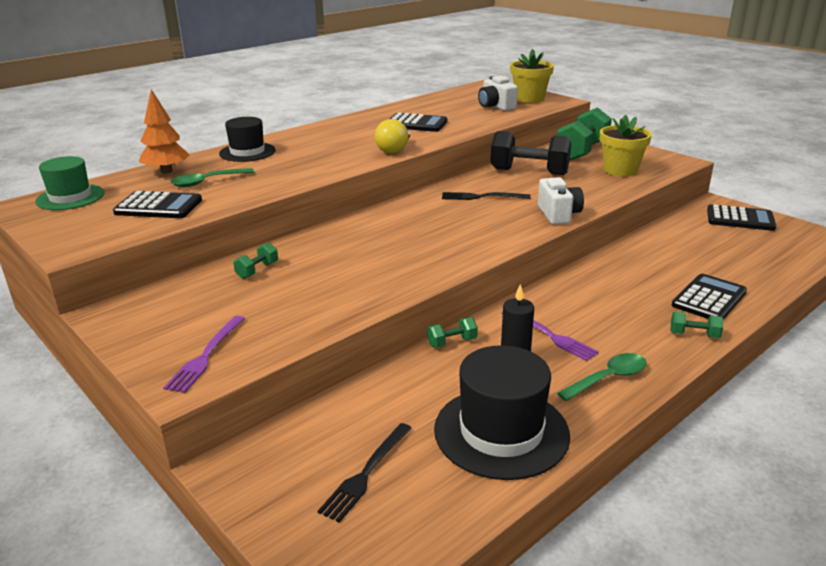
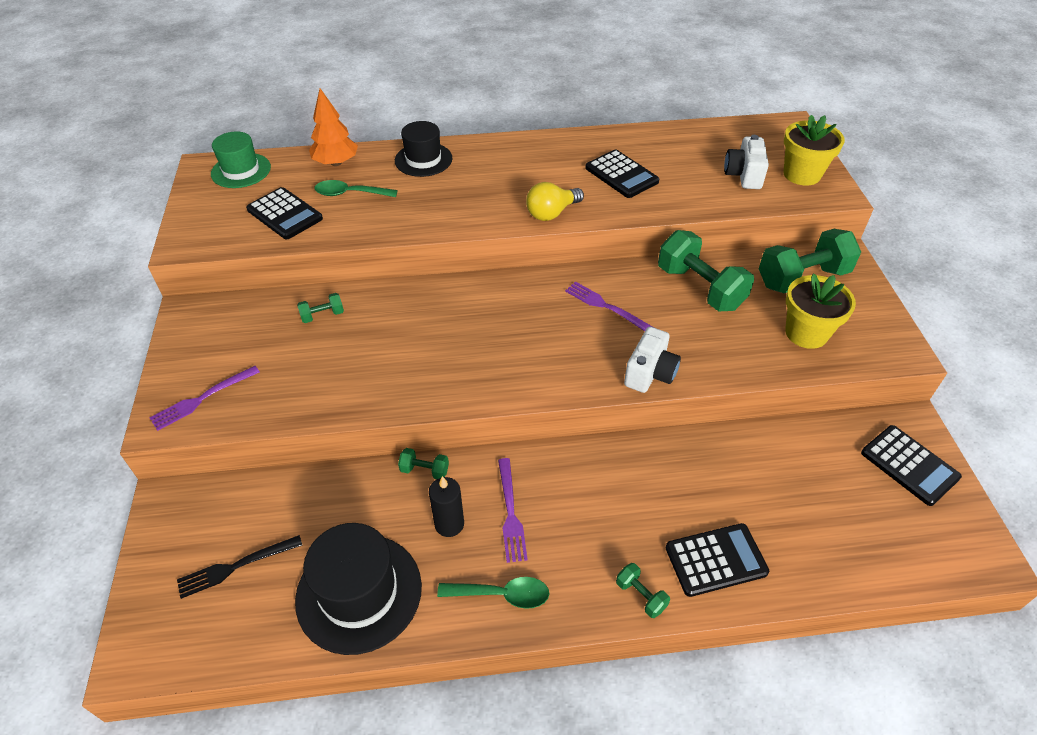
camera: 35 degrees right, 20 degrees up
(481, 197) = (605, 306): black fork -> purple fork
(529, 172) = (700, 288): black dumbbell -> green dumbbell

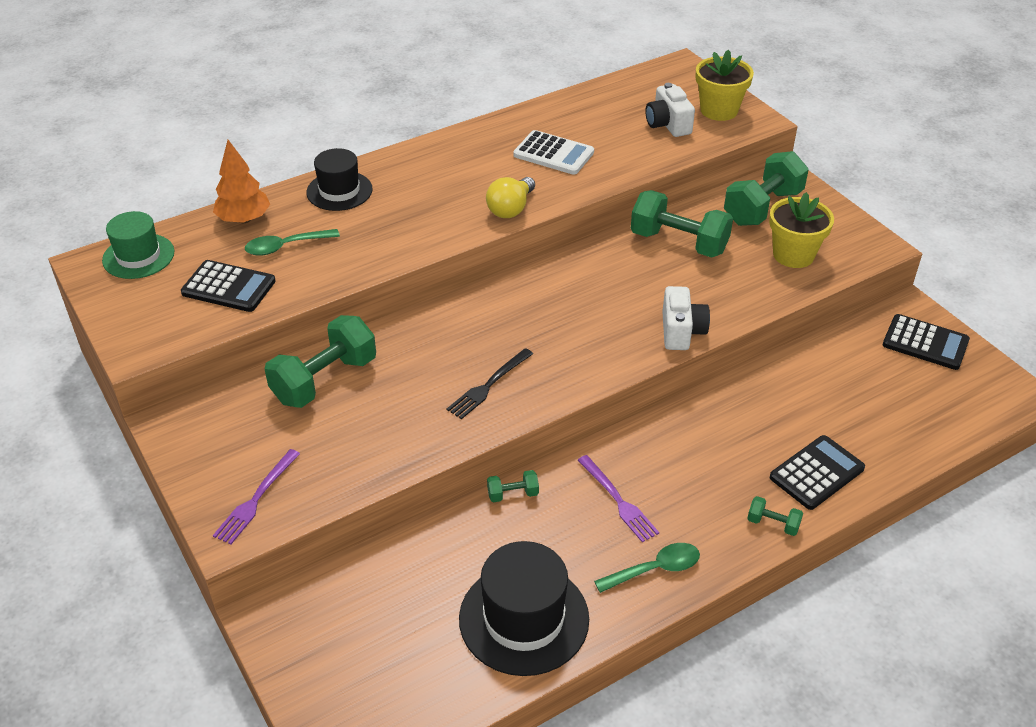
camera: 25 degrees left, 5 degrees down
(235, 567) = (386, 645): black fork -> black fork (488, 385)
(322, 315) = (324, 380): green dumbbell -> green dumbbell, size x2.23
(449, 524) = (568, 531): black candle -> none
(605, 306) = (603, 285): purple fork -> none
(621, 175) = (553, 154): black calculator -> white calculator

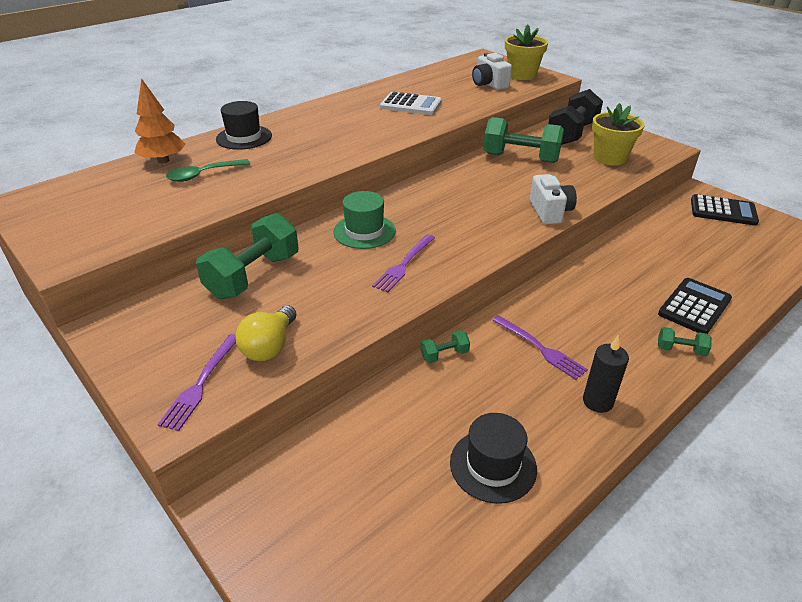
camera: 10 degrees left, 5 degrees down
(138, 256) = (66, 192): green hat -> green hat (364, 231)
(228, 287) = (154, 206): black calculator -> none
(488, 385) = (404, 264): black fork -> purple fork
(511, 209) = (389, 137): yellow light bulb -> yellow light bulb (270, 346)
(524, 618) = (493, 465): black hat -> black hat, size x0.65
(655, 569) = (597, 401): green spoon -> black candle
(762, 207) = (572, 134): green dumbbell -> black dumbbell

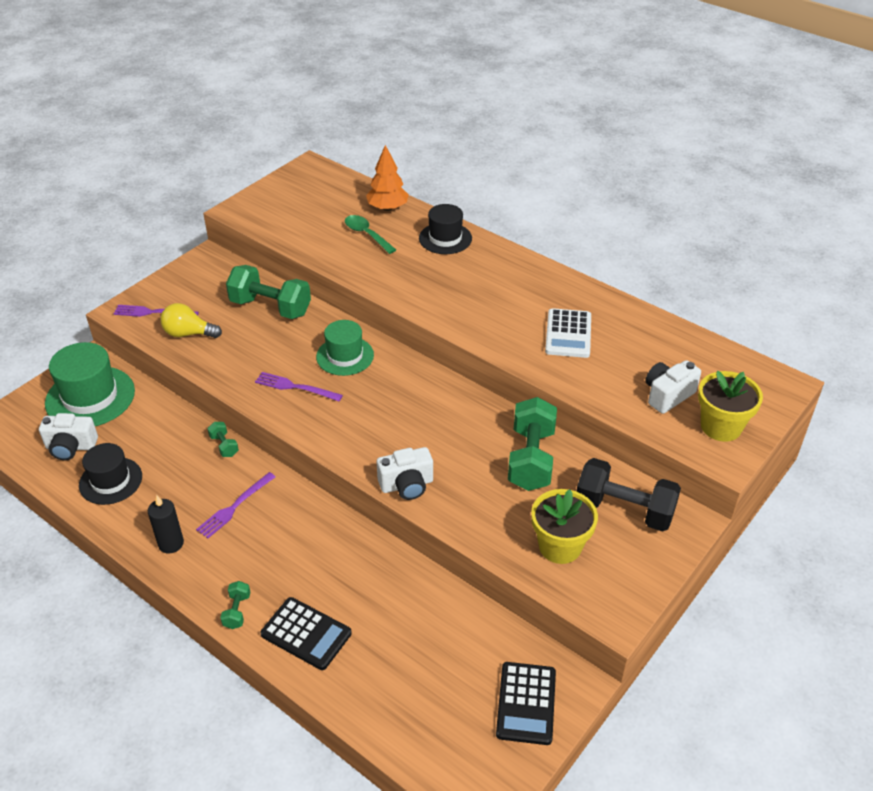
camera: 80 degrees right, 5 degrees up
(312, 500) = (90, 397): none -> green hat
(419, 520) = (71, 447): none -> white camera

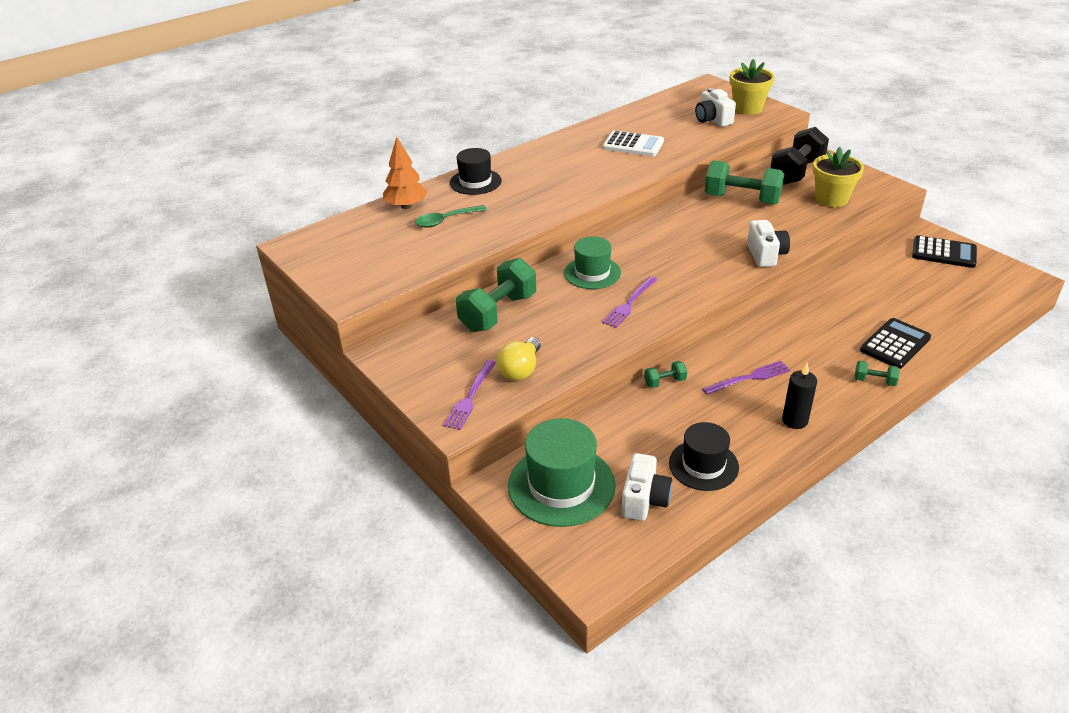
camera: 75 degrees left, 5 degrees down
(234, 507) = (749, 378): purple fork -> purple fork turned 75 degrees counterclockwise

